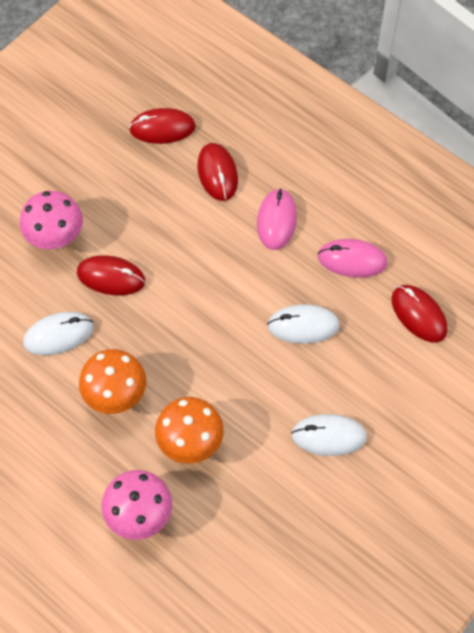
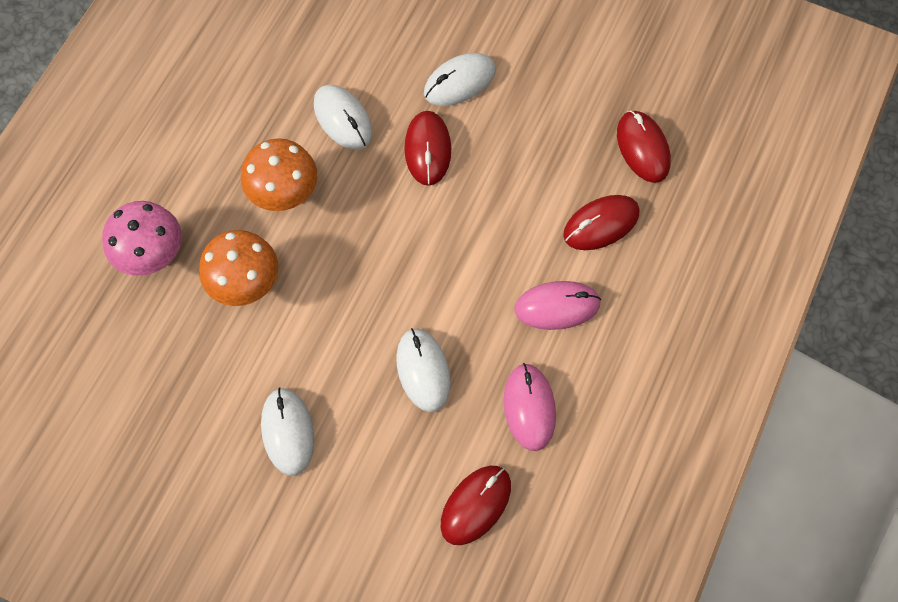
camera: 75 degrees right, 5 degrees up
(56, 238) = (459, 82): pink mushroom -> white mouse

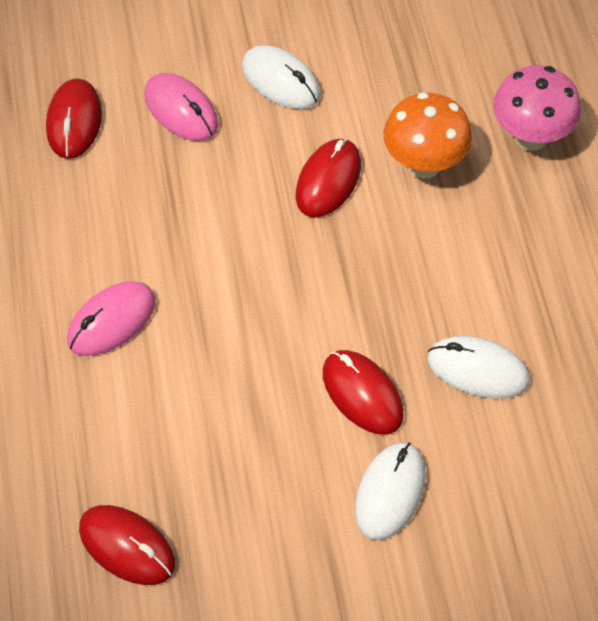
camera: 145 degrees right, 10 degrees down
(285, 195) = (464, 260): orange mushroom -> none
(423, 370) = (200, 192): white mouse -> none
(529, 407) = (78, 220): pink mouse -> pink mouse (181, 110)
(601, 224) = (120, 430): red mouse -> red mouse (328, 181)

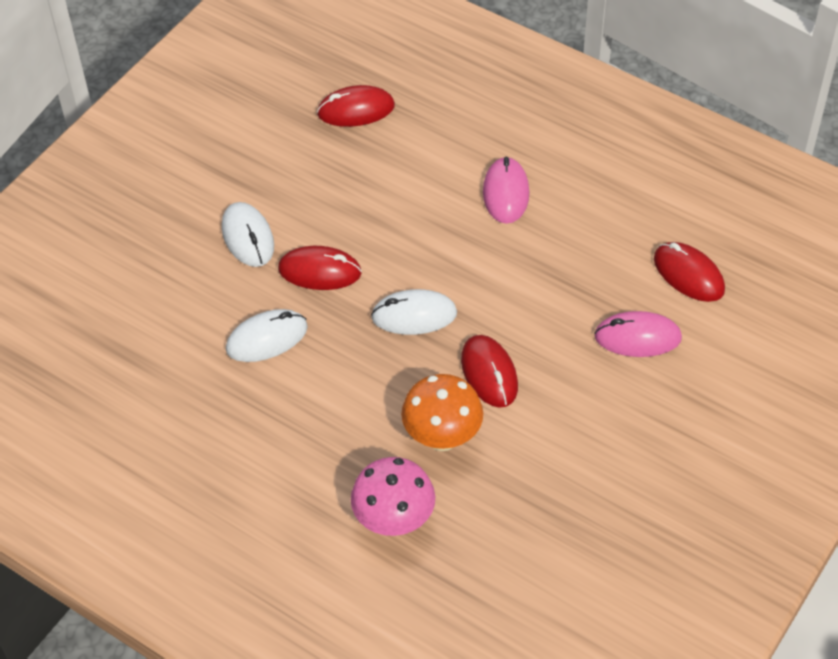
camera: 135 degrees right, 5 degrees down
(281, 81) = (605, 413): white mouse -> white mouse (414, 315)

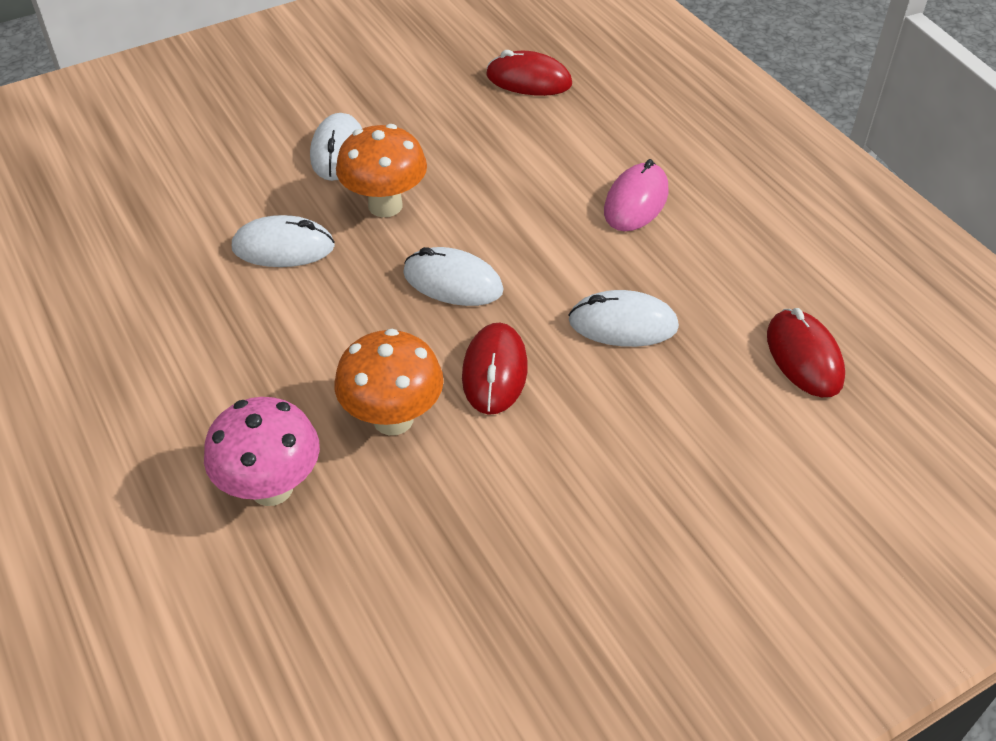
camera: 25 degrees right, 5 degrees down
(320, 271) = (385, 205): red mouse -> orange mushroom
(555, 299) = (623, 324): none -> white mouse
(637, 337) = (698, 401): pink mouse -> none

